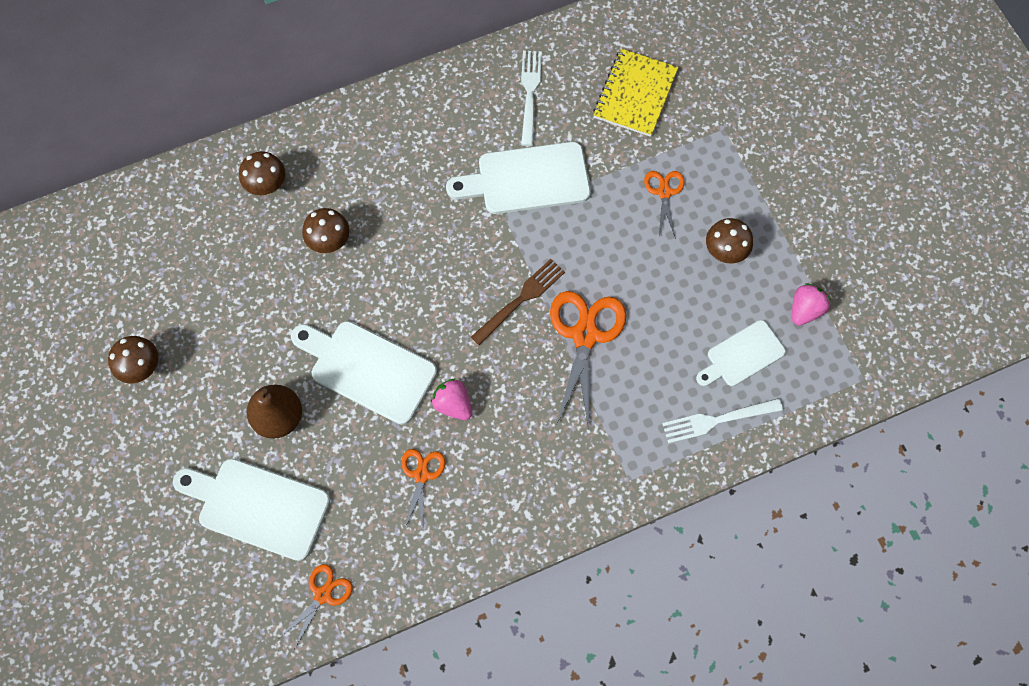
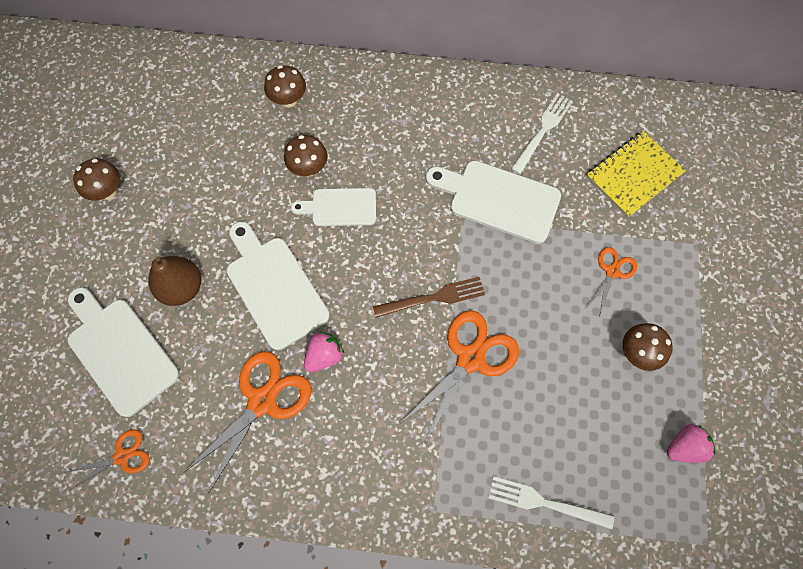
camera: 30 degrees right, 0 degrees up
(421, 475) = (262, 401): orange scissors -> orange scissors, size x1.81
(453, 404) = (324, 356): pink strawberry -> pink strawberry turned 60 degrees clockwise
(742, 355) = (601, 456): white cutting board -> white cutting board (340, 207)

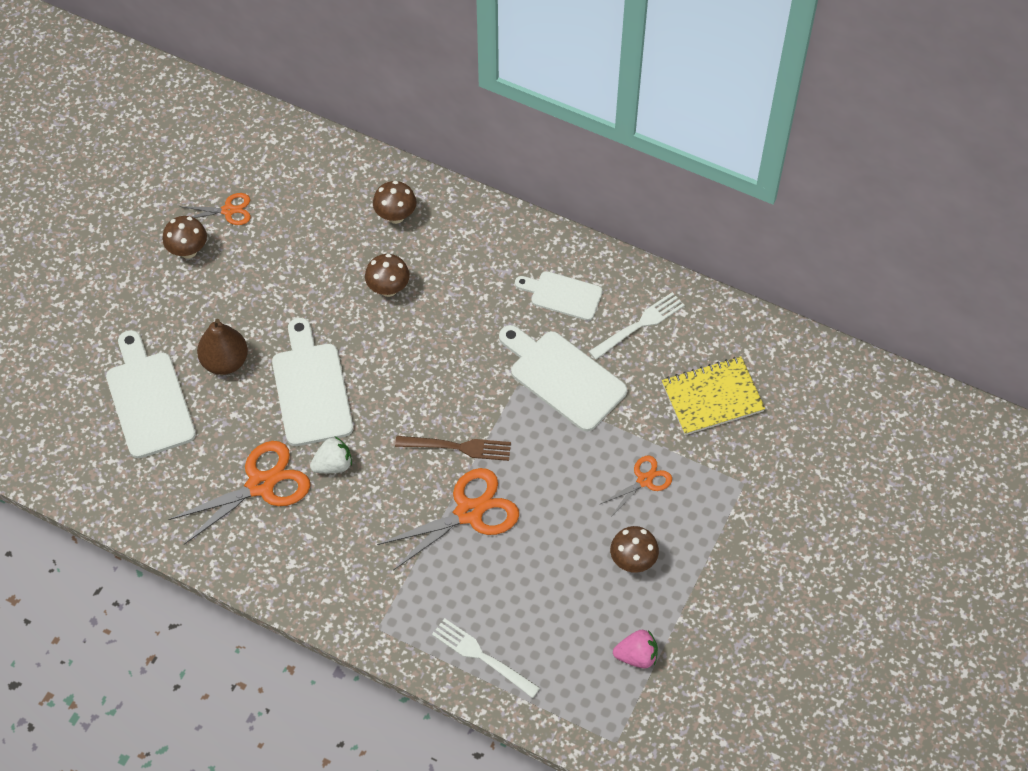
camera: 20 degrees right, 10 degrees down
(122, 456) = (119, 489): orange scissors -> orange scissors (228, 210)
(324, 356) = (333, 465): pink strawberry -> white strawberry
(340, 207) = (403, 335): white cutting board -> white cutting board (562, 295)

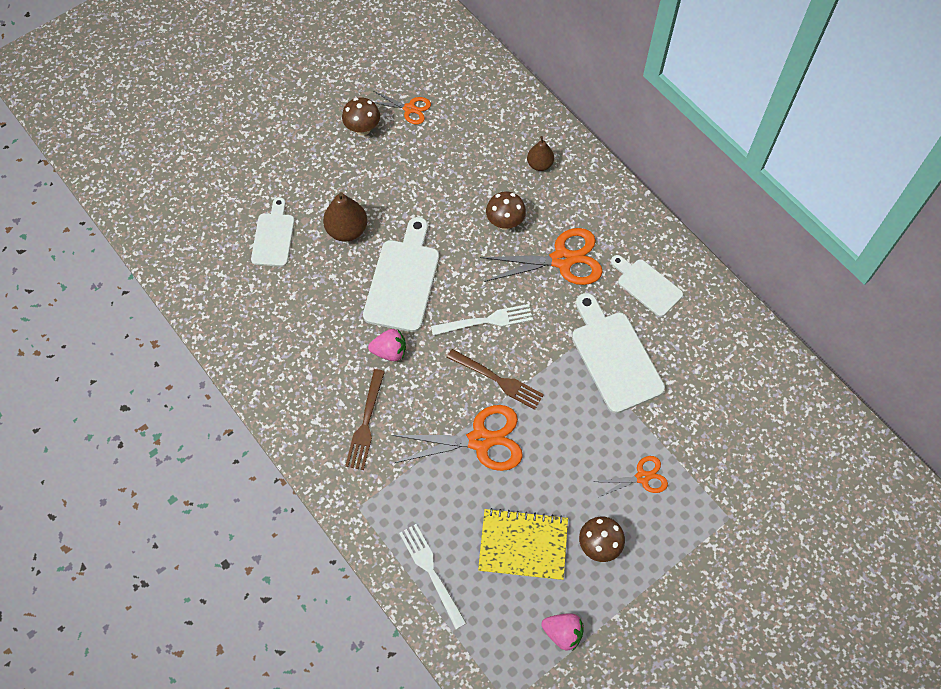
camera: 25 degrees right, 5 degrees up
(149, 399) = (273, 236): white cutting board -> white cutting board, size x0.63
(260, 485) = (324, 343): orange scissors -> orange scissors (562, 260)
(333, 465) = (390, 351): white strawberry -> pink strawberry
(344, 544) = (366, 423): none -> brown fork
(395, 216) = (539, 164): brown mushroom -> brown pear
(639, 325) = (701, 338): white fork -> white fork (486, 321)
(712, 397) = (736, 428): yellow notebook -> yellow notebook (523, 545)

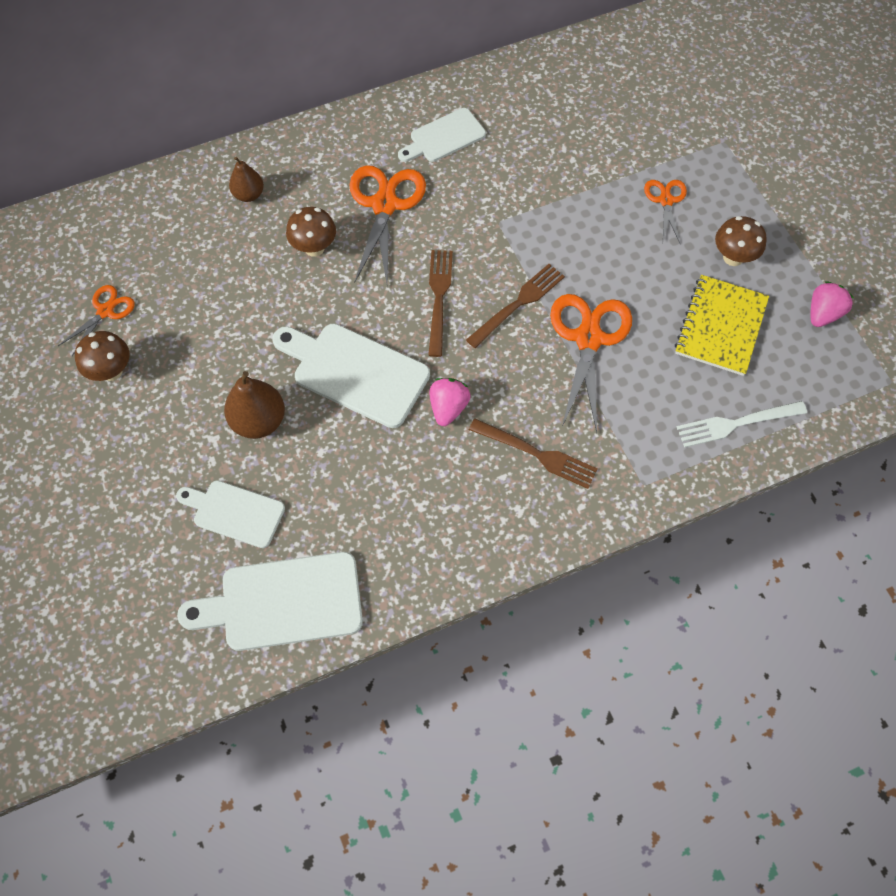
camera: 75 degrees left, 0 degrees up
(486, 321) = (439, 298): white fork -> brown fork
(614, 356) = (520, 188): white cutting board -> white cutting board (283, 602)

